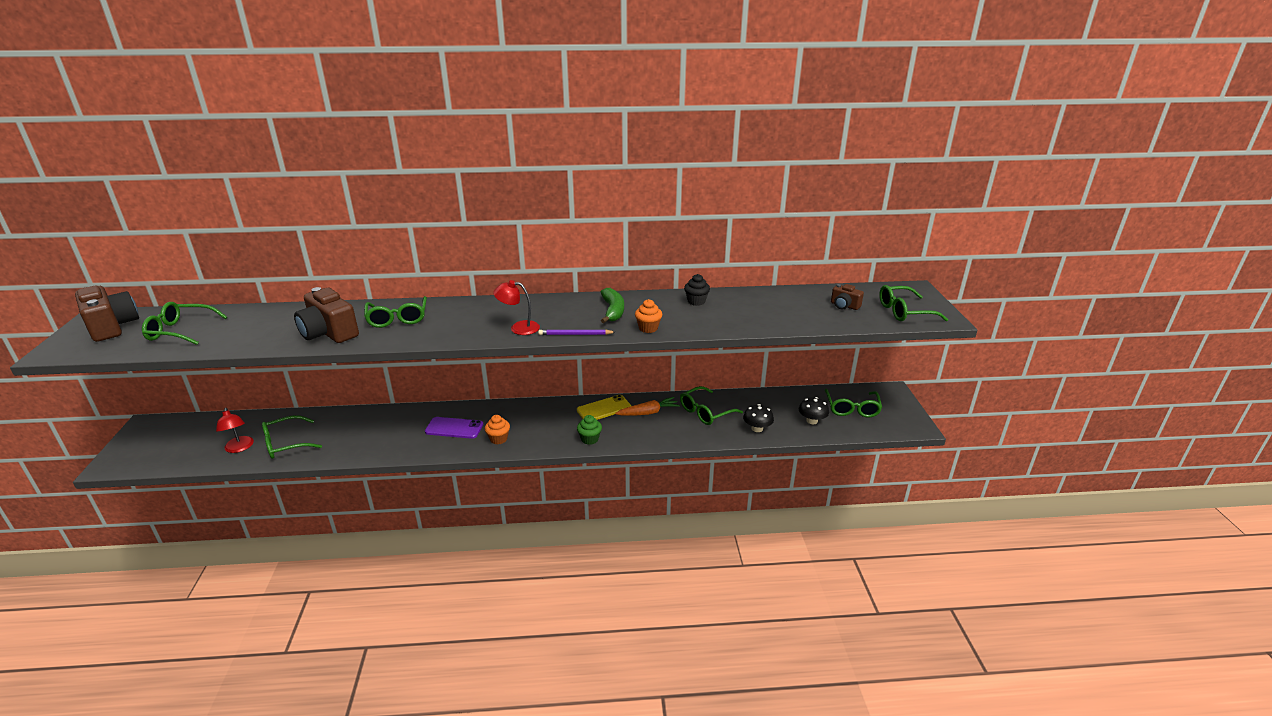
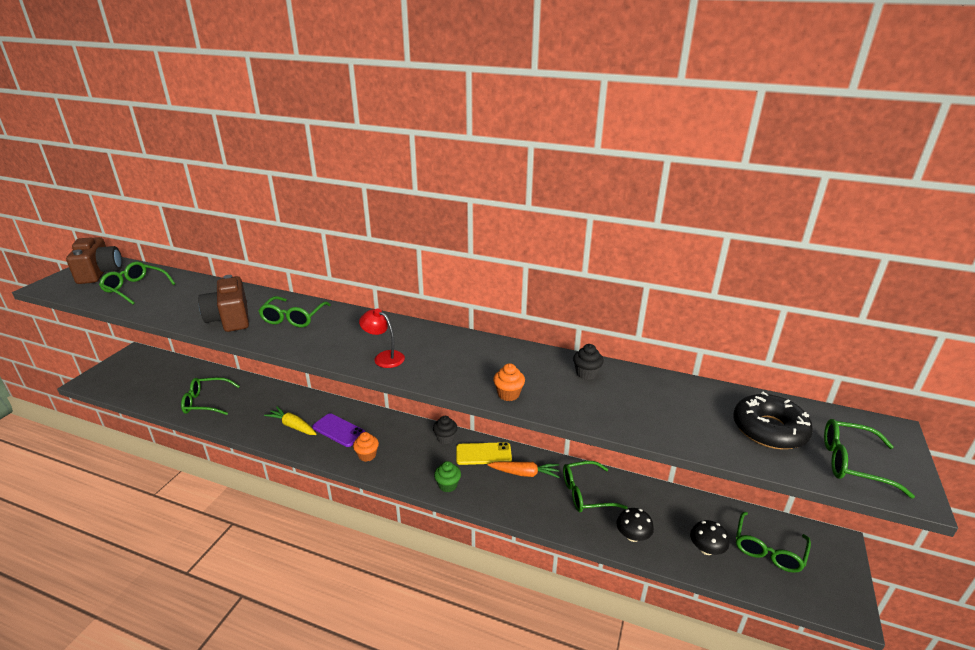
camera: 25 degrees right, 0 degrees up
(239, 448) = (174, 395): red lamp -> none
(403, 437) = (293, 426): none -> yellow carrot
(562, 407) = (445, 438): none -> black cupcake
(575, 334) = (429, 381): purple pencil -> none
(613, 311) = (489, 362): green banana -> none
(844, 306) = (769, 429): brown camera -> black donut

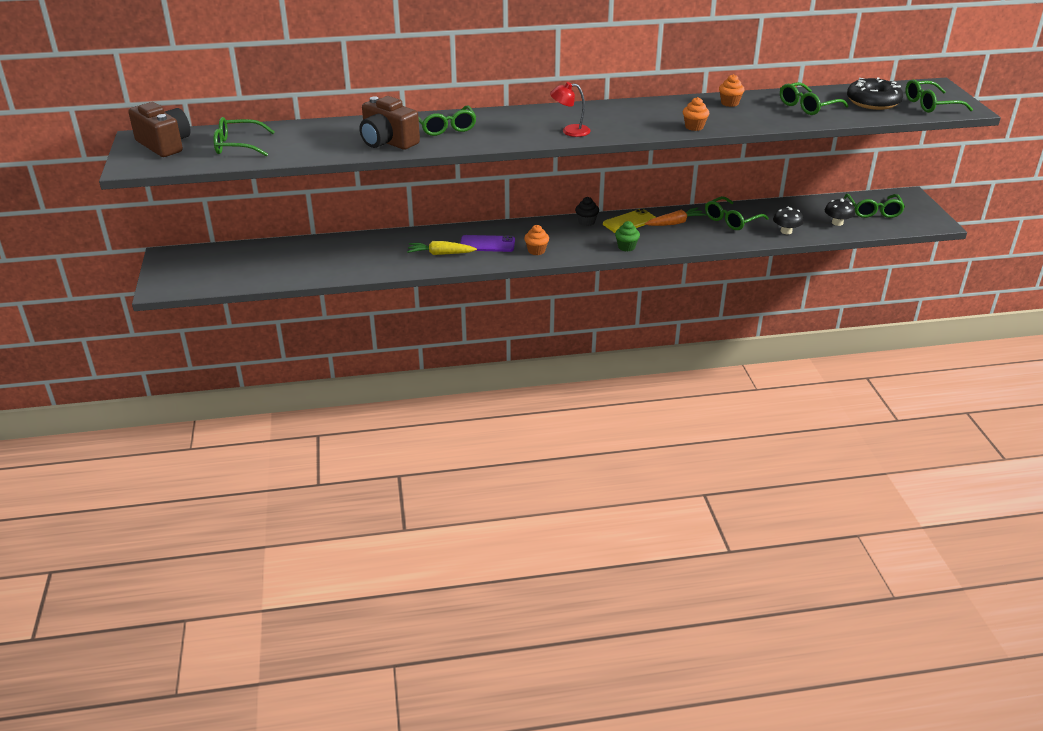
camera: 30 degrees left, 5 degrees up
(206, 402) = (325, 264): green glasses -> green glasses (807, 106)
(586, 373) = (729, 103): black cupcake -> orange cupcake

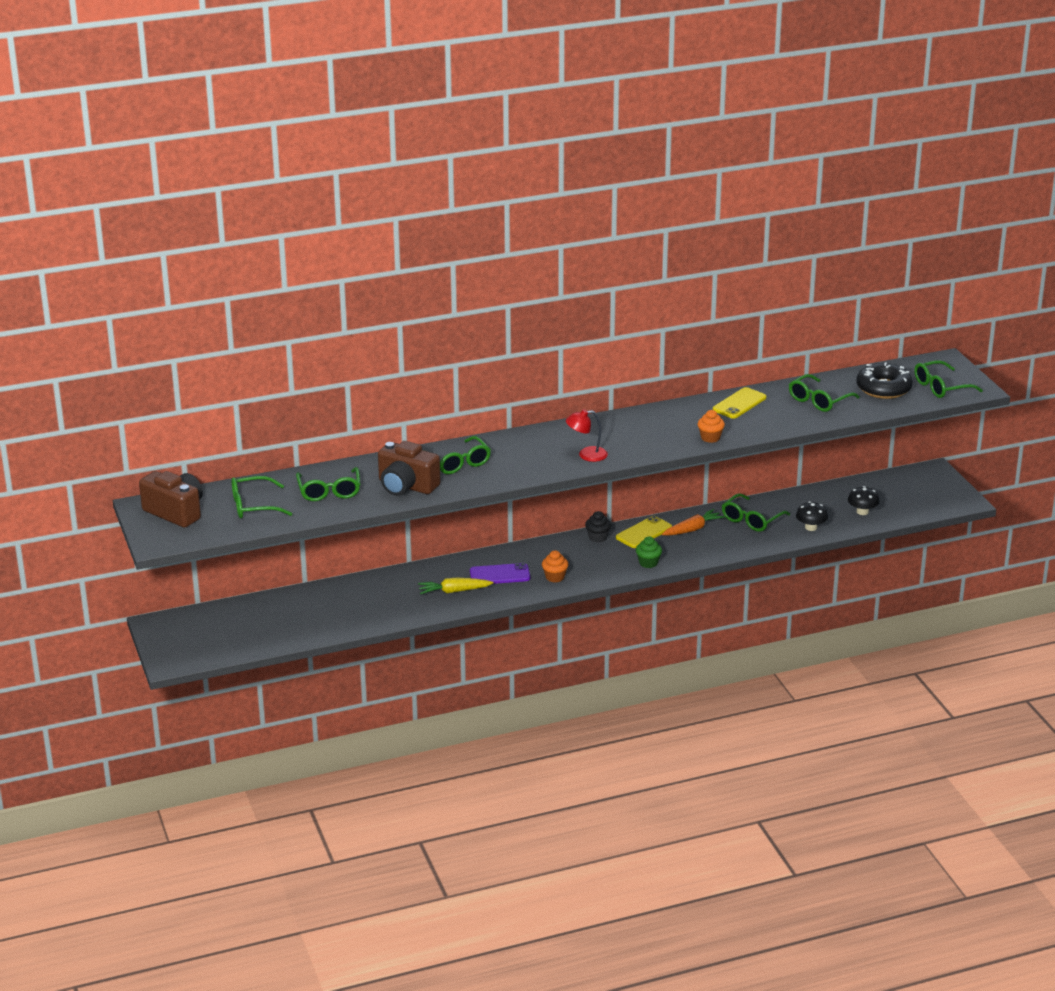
camera: 10 degrees left, 5 degrees down
(729, 103) = (739, 404): orange cupcake -> yellow phone
(873, 211) = (898, 494): green glasses -> green glasses (329, 491)

